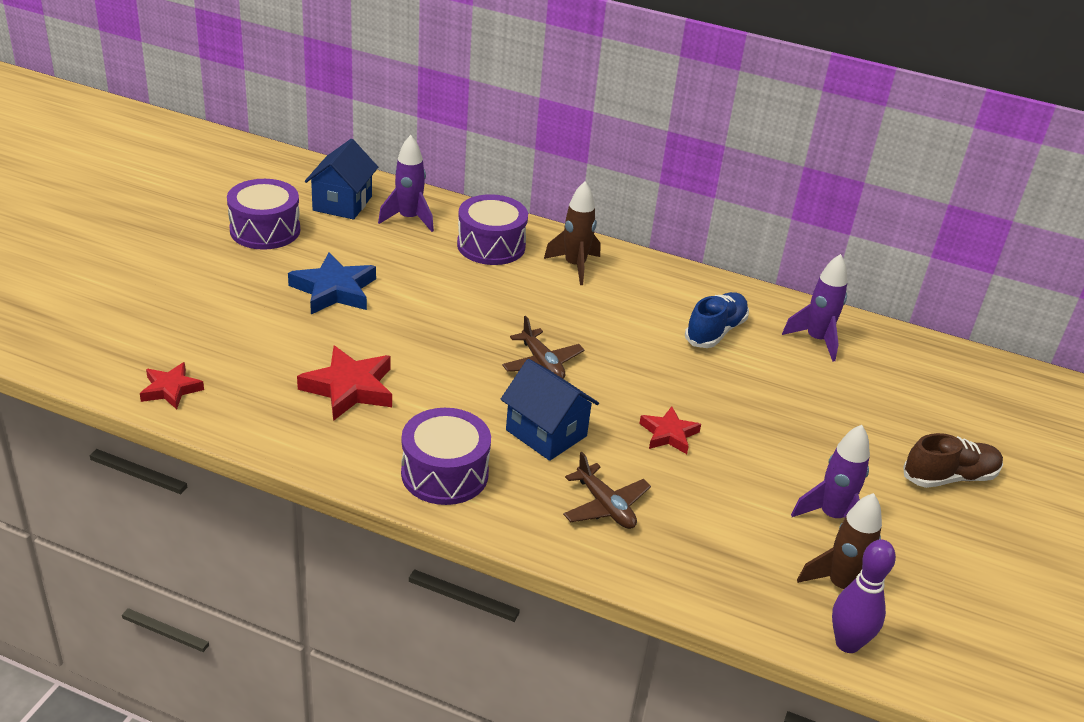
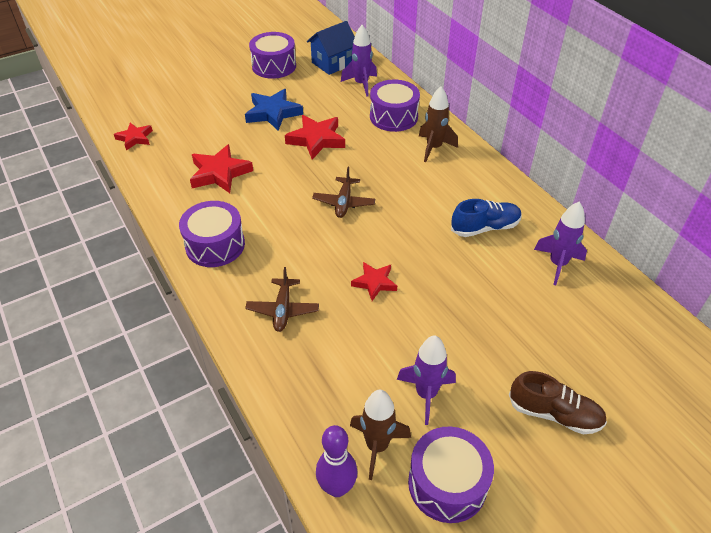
camera: 40 degrees right, 10 degrees up
(428, 304) = (316, 140): none -> red star
(546, 433) = (298, 247): blue house -> none
(931, 584) = (447, 483): none -> purple drum

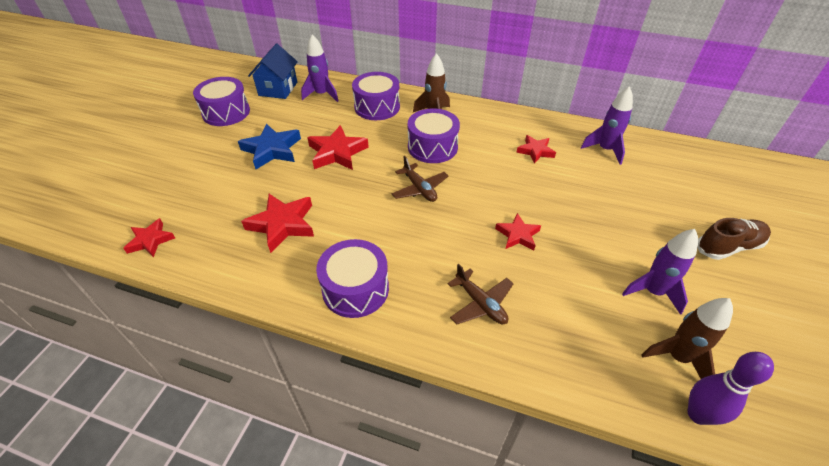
camera: 40 degrees left, 0 degrees up
(447, 483) = (746, 345): purple drum -> purple drum (432, 147)
(485, 227) = (535, 151): blue shoe -> red star

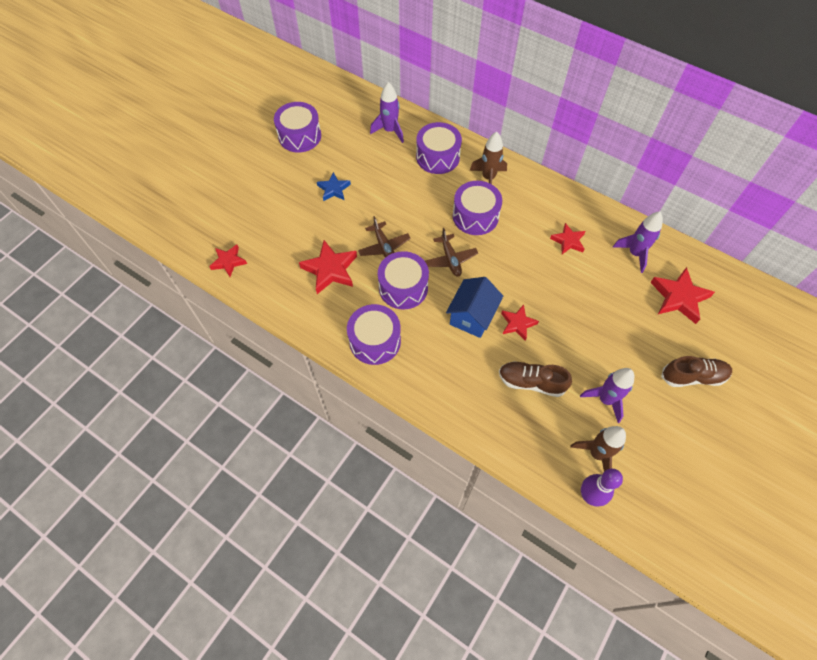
camera: 15 degrees right, 15 degrees up
(272, 150) = (334, 189): blue star -> blue star, size x0.62
(278, 89) = (350, 115): blue house -> blue house (472, 316)
(337, 152) = (389, 204): red star -> red star (679, 297)
(374, 225) = (403, 287): none -> purple drum
(480, 303) = (465, 376): brown plane -> brown plane (384, 247)
(560, 292) = (531, 382): none -> brown shoe

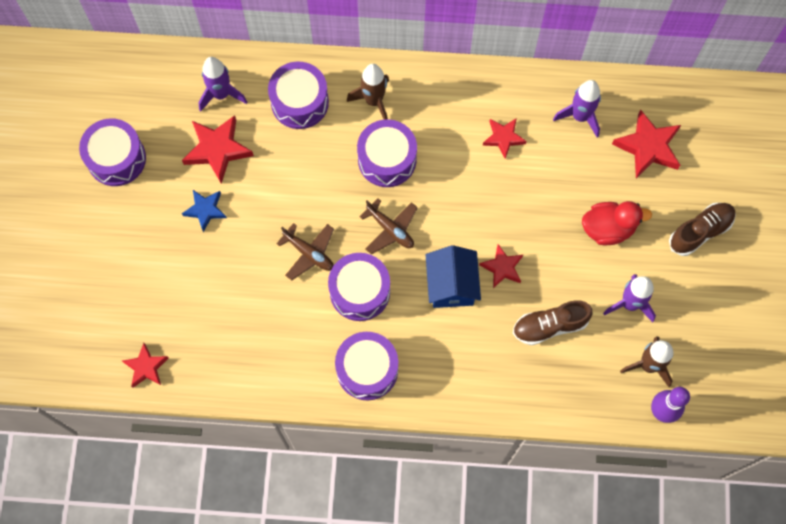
camera: 30 degrees left, 10 degrees up
(330, 269) = (267, 314): red star -> red star (217, 149)
(616, 337) = (608, 228): none -> red duck

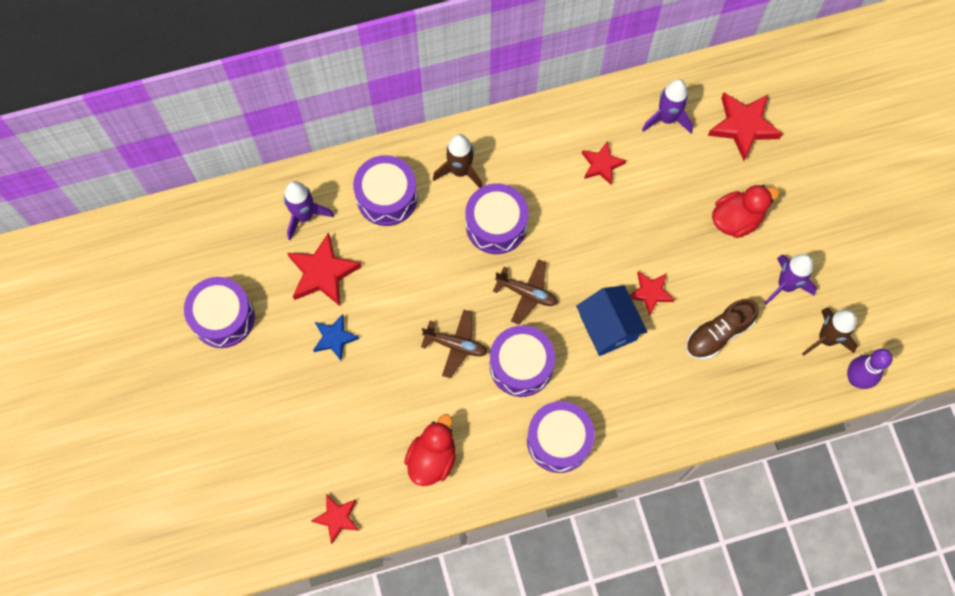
camera: 20 degrees left, 0 degrees up
(249, 345) = (432, 458): none -> red duck
(700, 231) = (824, 192): brown shoe -> none

